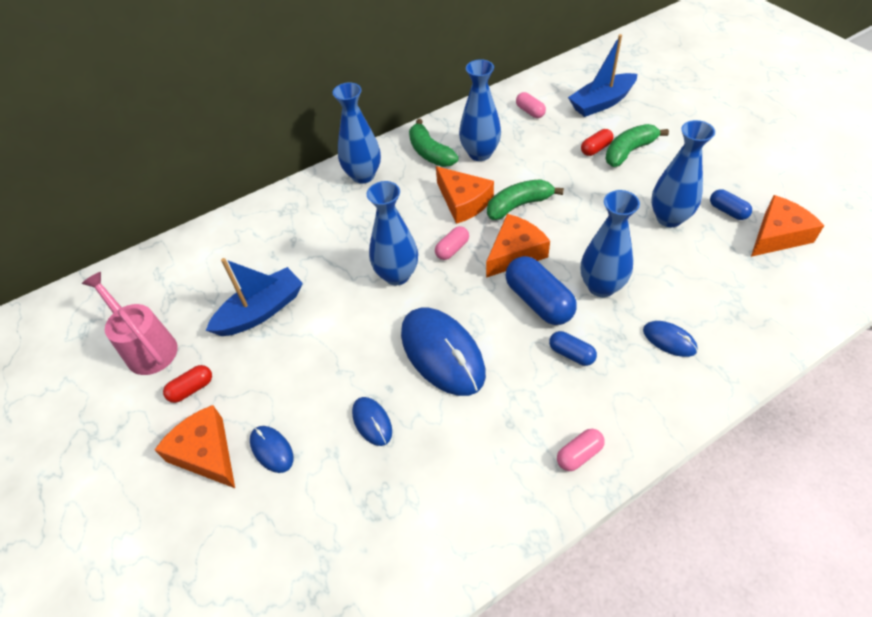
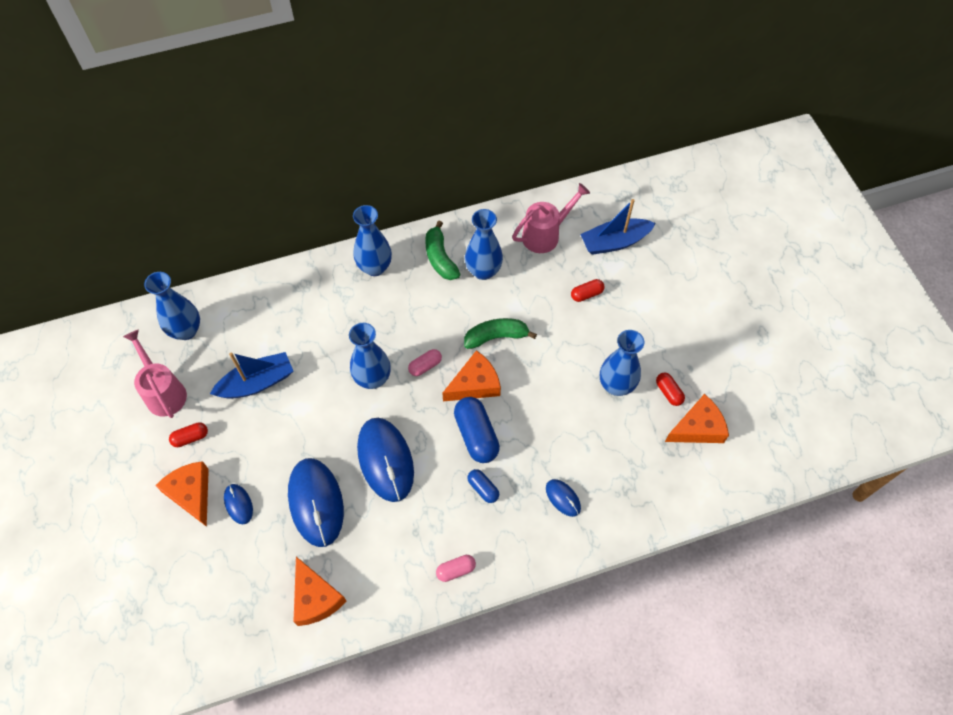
camera: 10 degrees right, 10 degrees up
(372, 422) = (316, 502): blue mouse -> blue mouse, size x2.09
(463, 202) = (451, 320): orange cheese -> orange cheese (315, 598)
(530, 112) = (545, 235): pink capsule -> pink watering can
(601, 286) = (531, 435): blue vase -> blue vase (186, 330)
(629, 151) = (614, 305): green banana -> none
(727, 211) = (668, 392): blue capsule -> red capsule

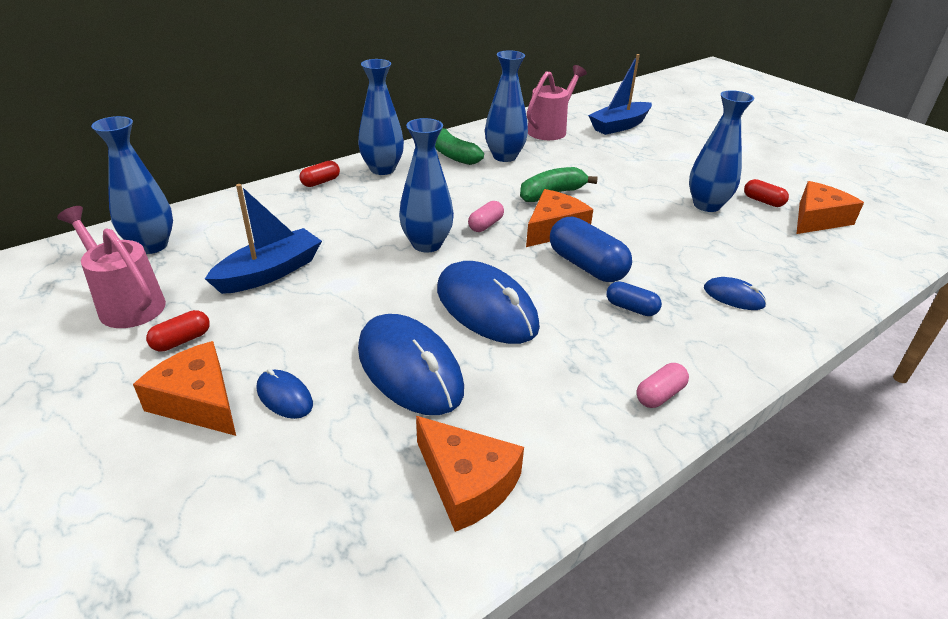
camera: 20 degrees left, 25 degrees down
(586, 294) = (621, 156): red capsule -> red capsule (321, 182)

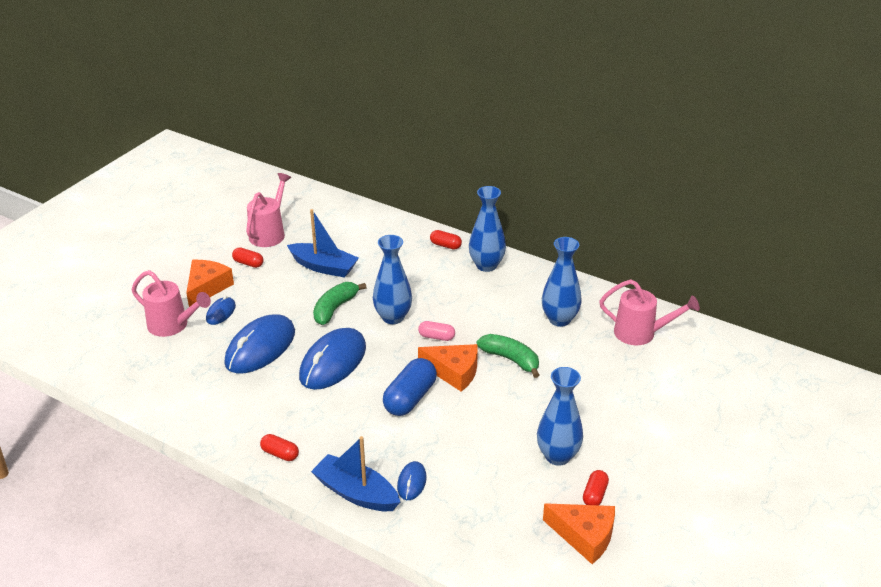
camera: 70 degrees right, 0 degrees up
(151, 245) = (326, 215): blue vase -> none
(268, 468) = (173, 325): none -> pink watering can
(452, 155) = (539, 291): green banana -> green banana (335, 308)
(467, 483) = (184, 391): orange cheese -> none
(619, 126) = (693, 376): blue boat -> blue boat (356, 493)
(631, 308) = (367, 429): blue capsule -> none
(659, 395) = (280, 454): pink capsule -> red capsule

